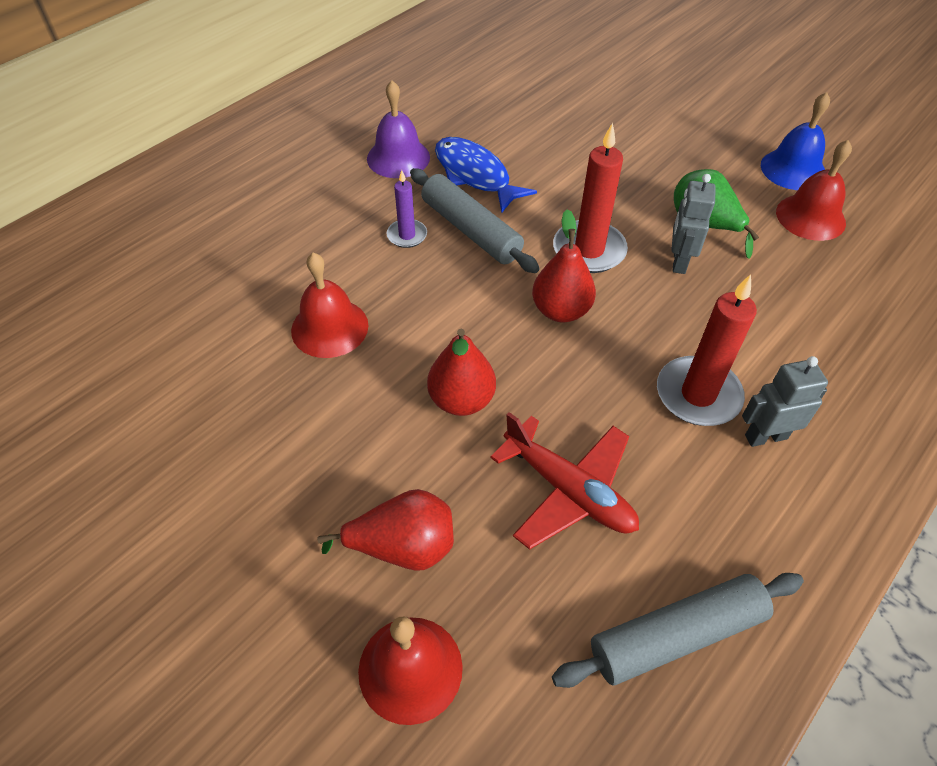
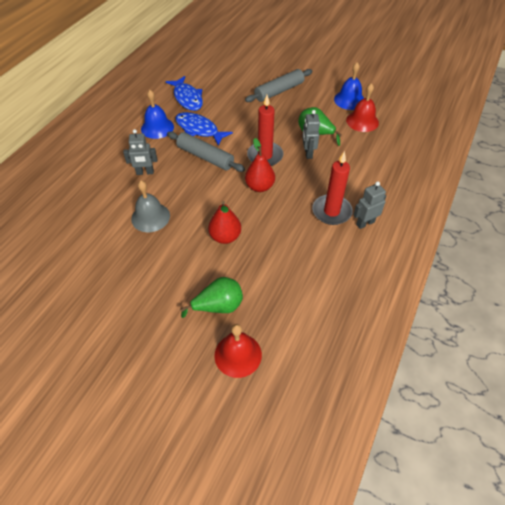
camera: 15 degrees left, 0 degrees up
(329, 327) = (150, 217): red bell -> grey bell
(348, 238) = (145, 172): none -> grey robot
(398, 158) = (157, 127): purple bell -> blue bell
(403, 547) = (218, 306): red pear -> green pear
(407, 235) = (174, 165): purple candle -> none
(471, 113) = (187, 98): none -> blue fish
(568, 490) = (285, 265): red plane -> none
(676, 635) = (347, 313): grey rolling pin -> grey rolling pin (279, 91)

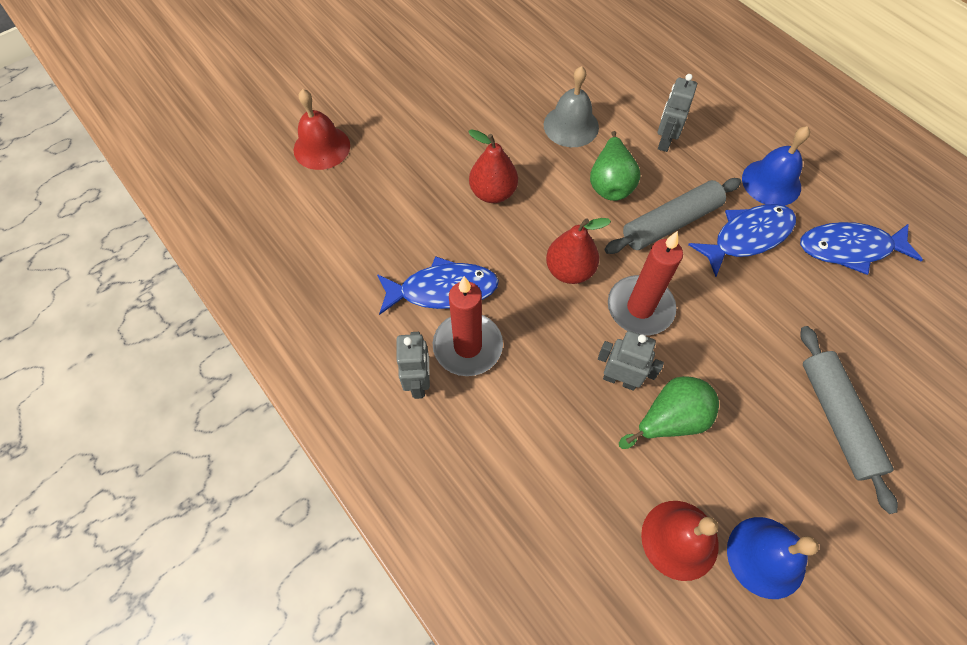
camera: 115 degrees right, 10 degrees up
(218, 306) = (392, 151): green pear -> green pear (610, 183)
(307, 234) = (442, 290): none -> blue fish

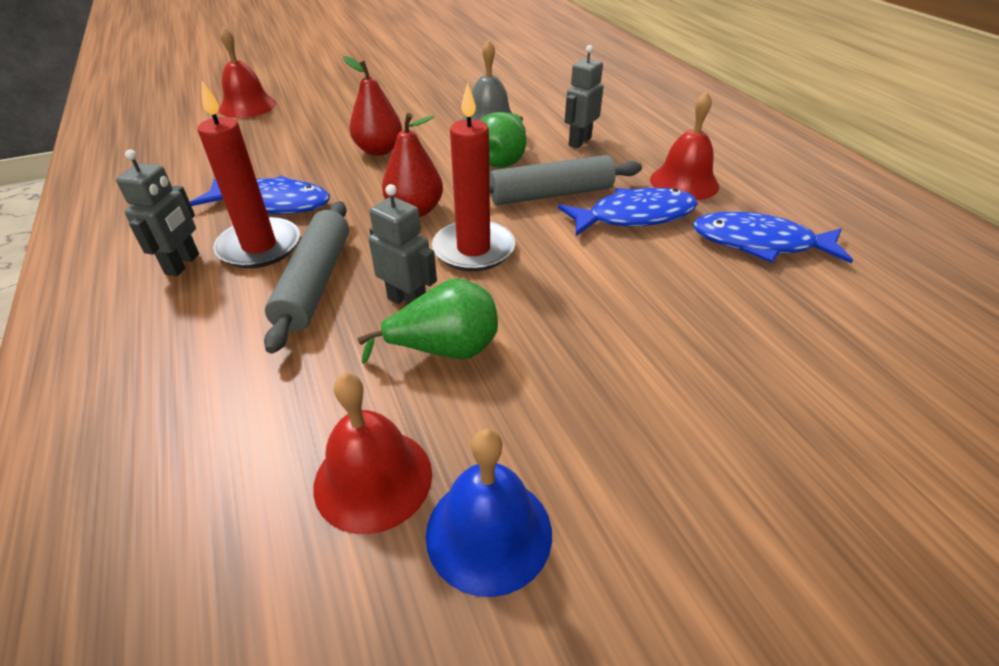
camera: 15 degrees right, 20 degrees down
(771, 182) = (684, 182): blue bell -> red bell
(837, 419) = (677, 394): grey rolling pin -> grey rolling pin (315, 282)

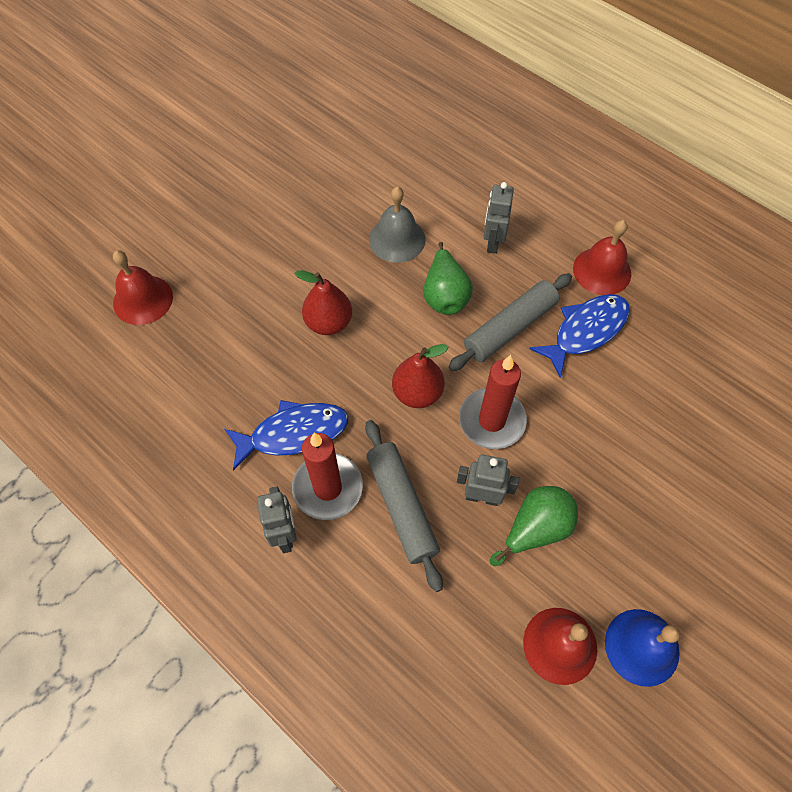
camera: 25 degrees left, 20 degrees up
(760, 243) = (684, 328): blue fish -> none

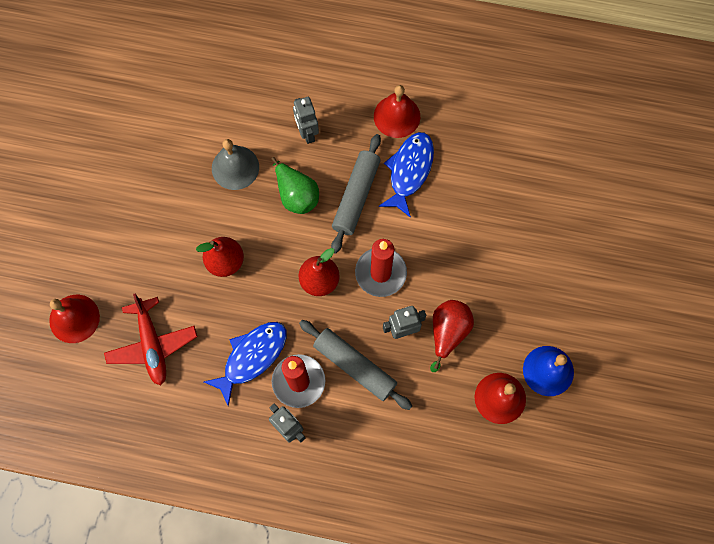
camera: 30 degrees left, 10 degrees up
(200, 365) = (152, 345): none -> red plane
(536, 529) = (448, 332): green pear -> red pear

